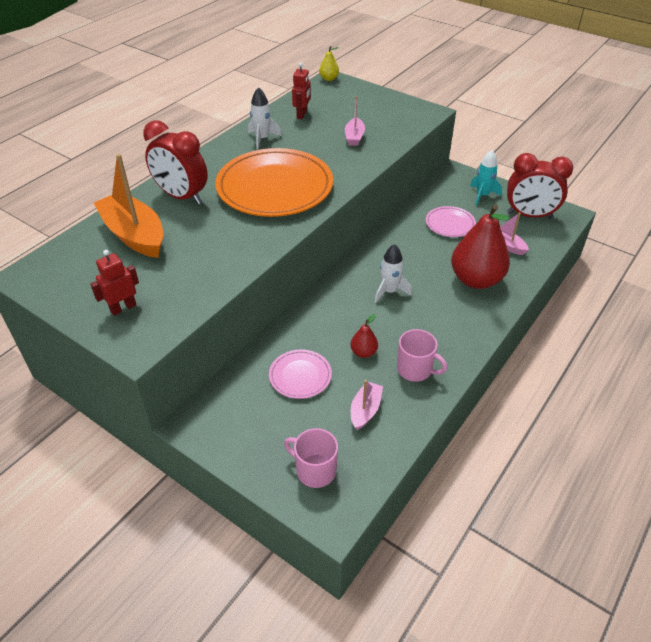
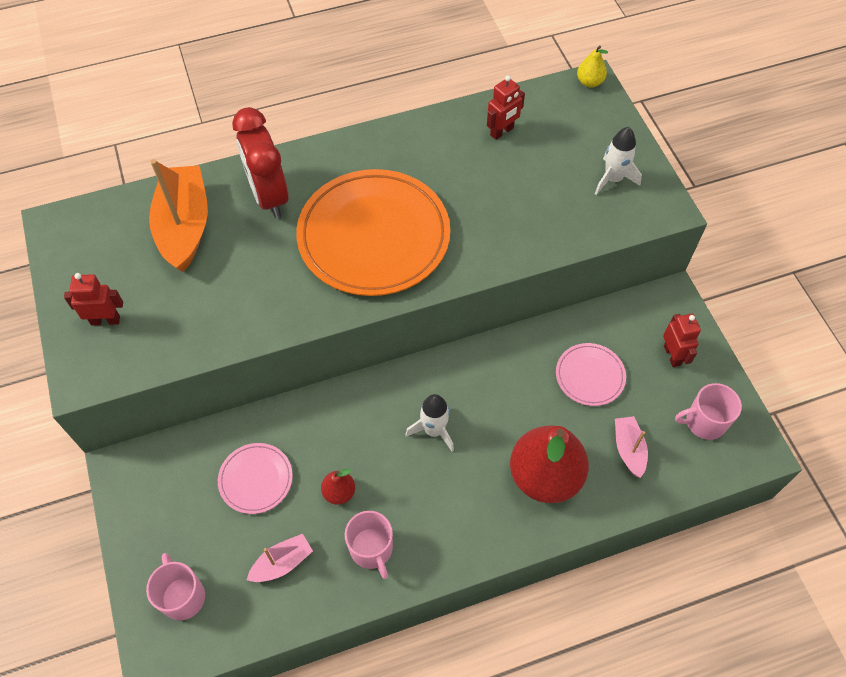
camera: 35 degrees right, 15 degrees up
(262, 139) = (423, 150): white rocket -> white rocket (613, 179)
(354, 137) = (531, 204): pink boat -> none
(482, 195) = (672, 355): turquoise rocket -> red robot
(529, 215) = (704, 422): red clock -> pink mug

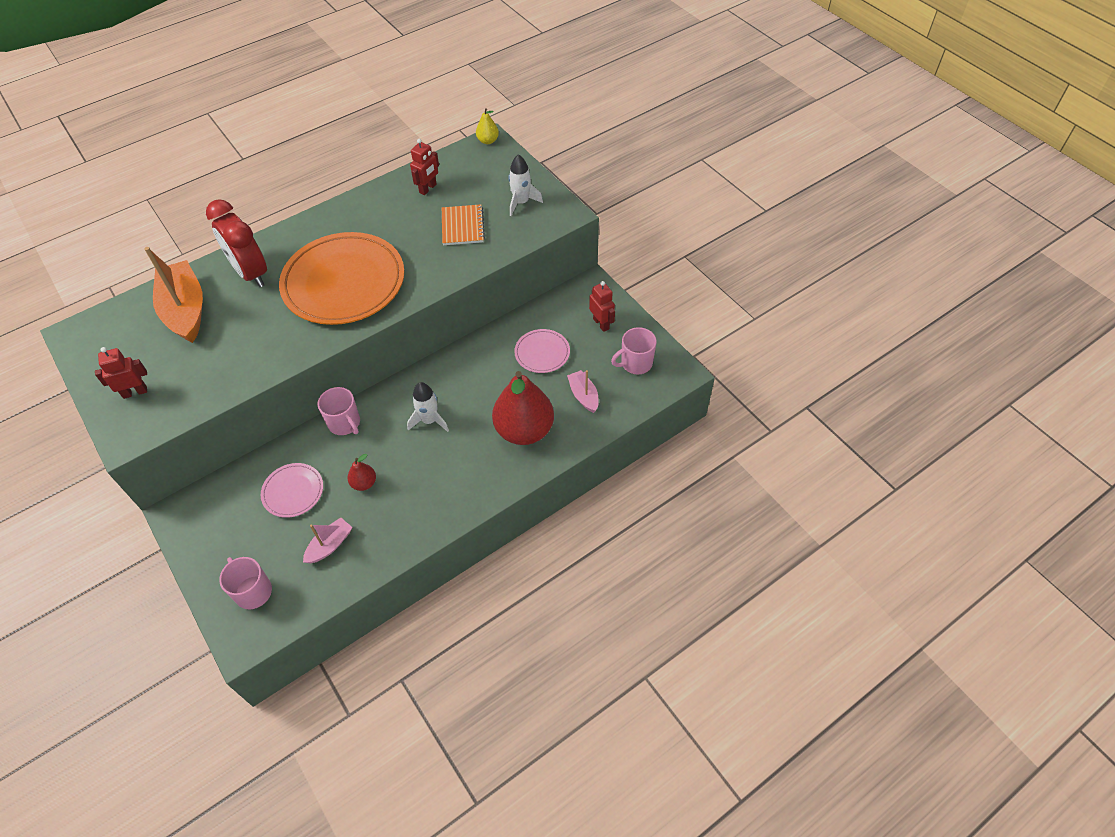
camera: 15 degrees left, 5 degrees down
(372, 549) = (400, 516): pink mug -> pink mug (345, 423)
(533, 194) = (463, 226): none -> orange notebook

